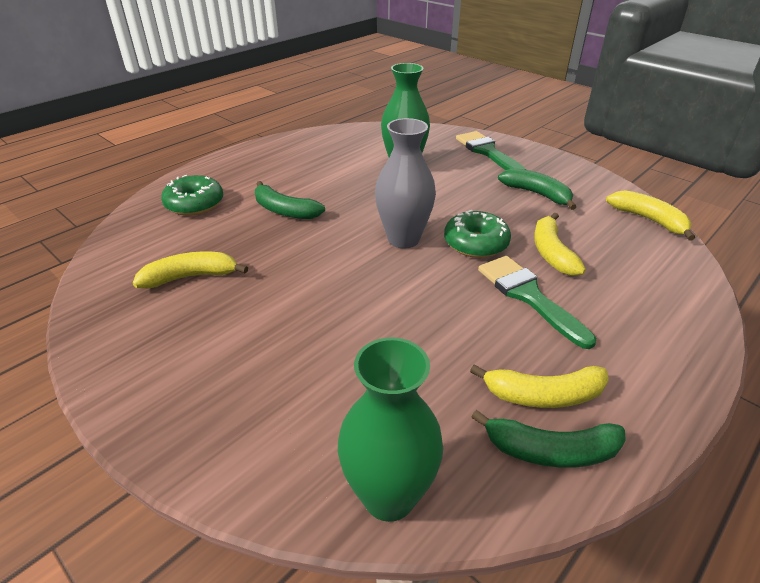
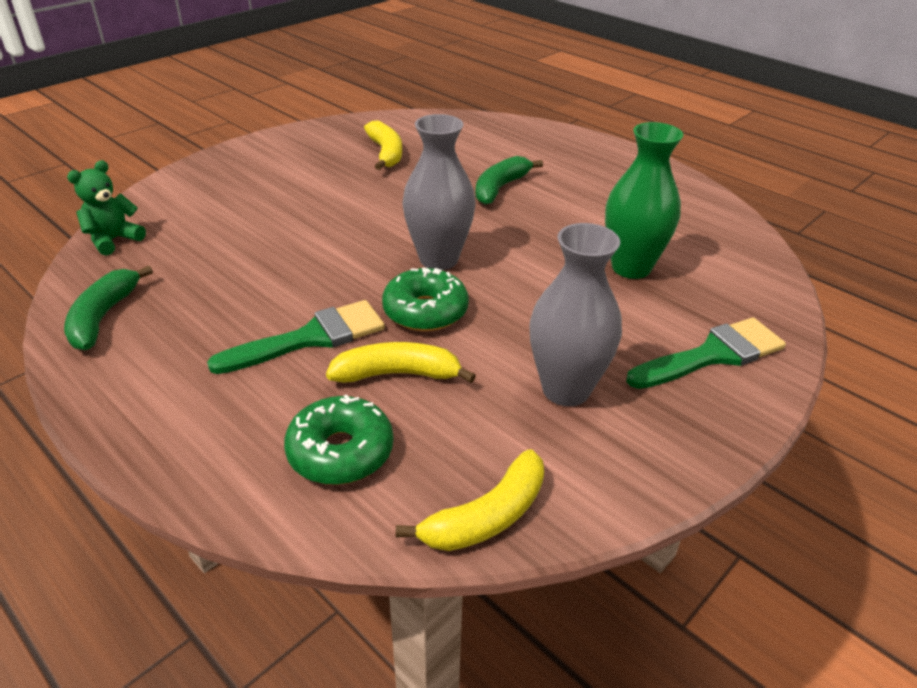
camera: 90 degrees right, 0 degrees up
(194, 204) = (510, 143): green donut -> green donut (340, 452)
(389, 496) = (113, 240): green vase -> green teddy bear
(537, 194) = (566, 389): green banana -> grey vase
(543, 395) = (163, 323): yellow banana -> none

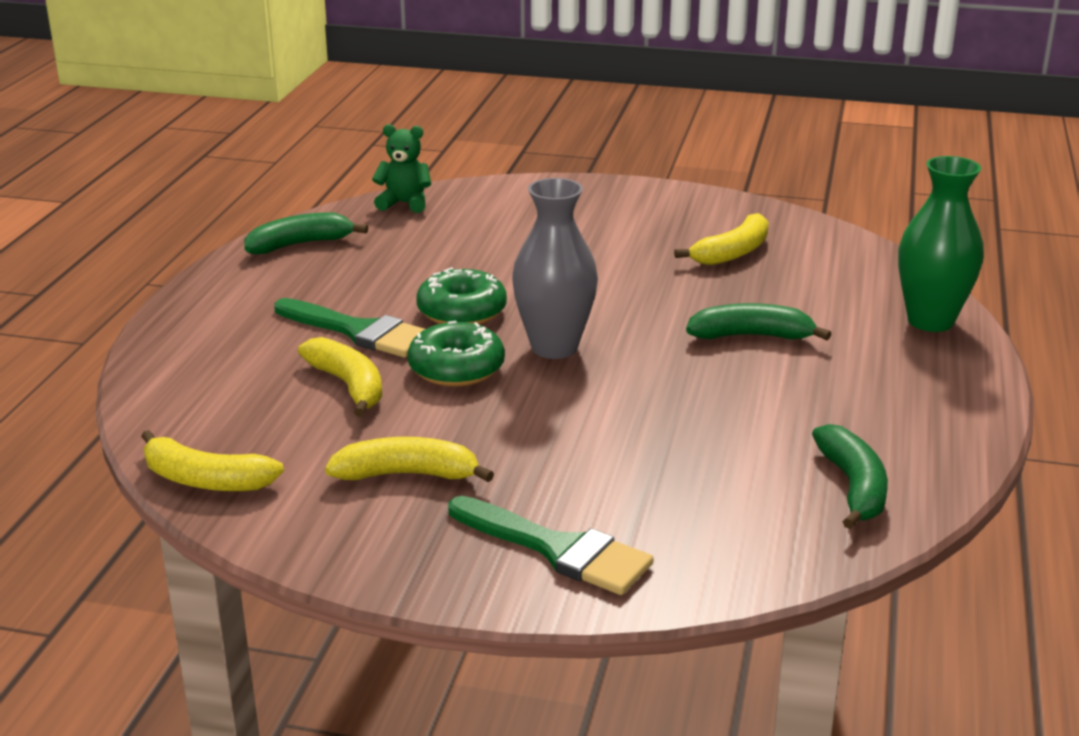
camera: 60 degrees right, 10 degrees down
(340, 452) = (229, 394): green donut -> green donut (462, 312)
(566, 389) = (407, 474): grey vase -> yellow banana
(631, 267) = (680, 460): green vase -> green vase (930, 321)
(701, 225) = (853, 487): none -> green banana

